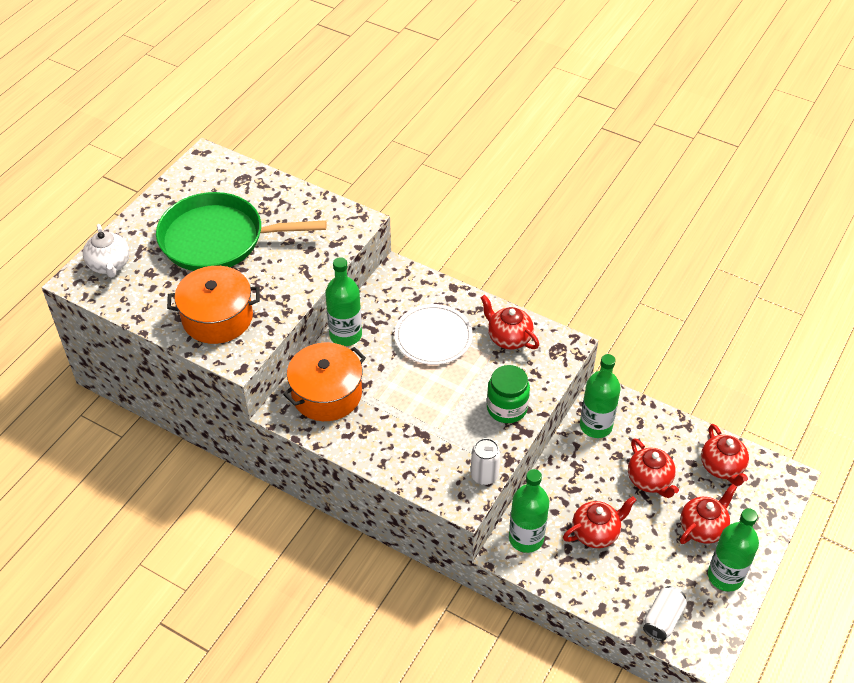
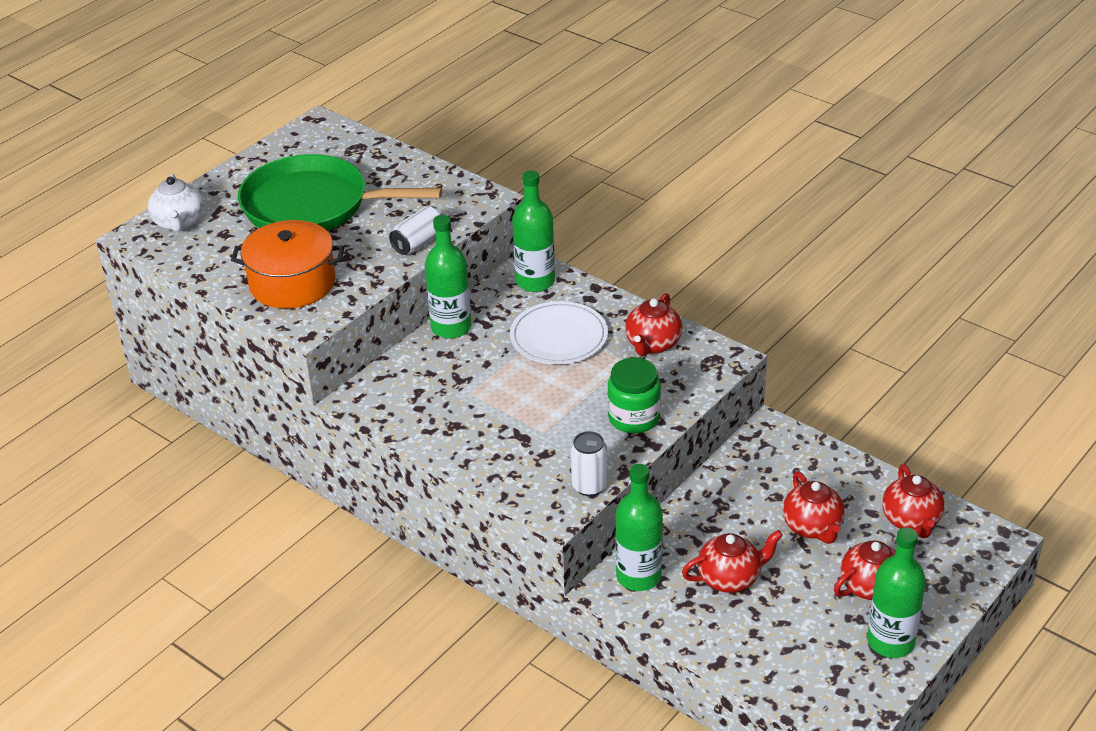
camera: 10 degrees right, 10 degrees down
(326, 394) = (413, 386): orange pot -> none
(508, 338) = (652, 345): red teapot -> red teapot turned 120 degrees counterclockwise
(596, 426) = (754, 462): green bottle -> green bottle (535, 281)
(662, 619) = (797, 681): white can -> white can (419, 243)

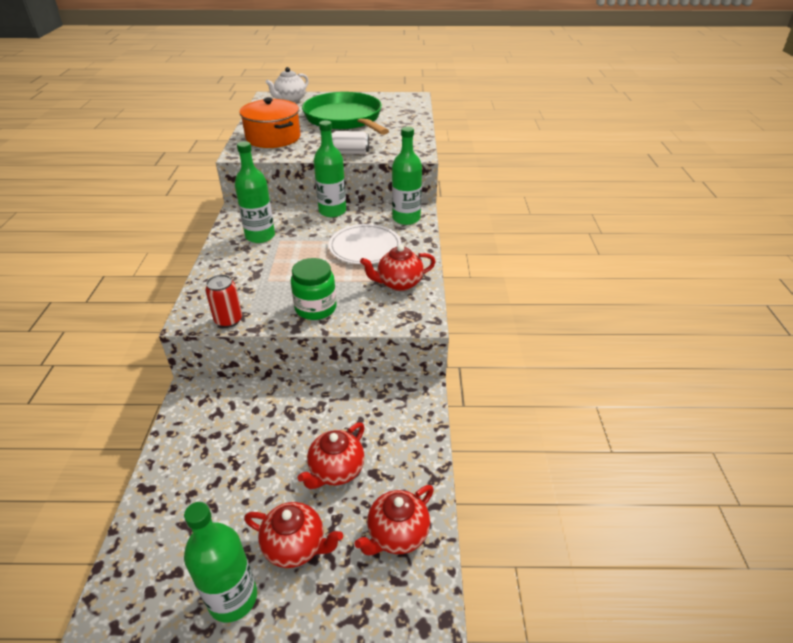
camera: 50 degrees right, 0 degrees up
(589, 486) = (228, 320): white can -> red can
(638, 576) = (214, 401): green bottle -> green bottle (260, 236)
(730, 578) = (243, 450): red teapot -> none

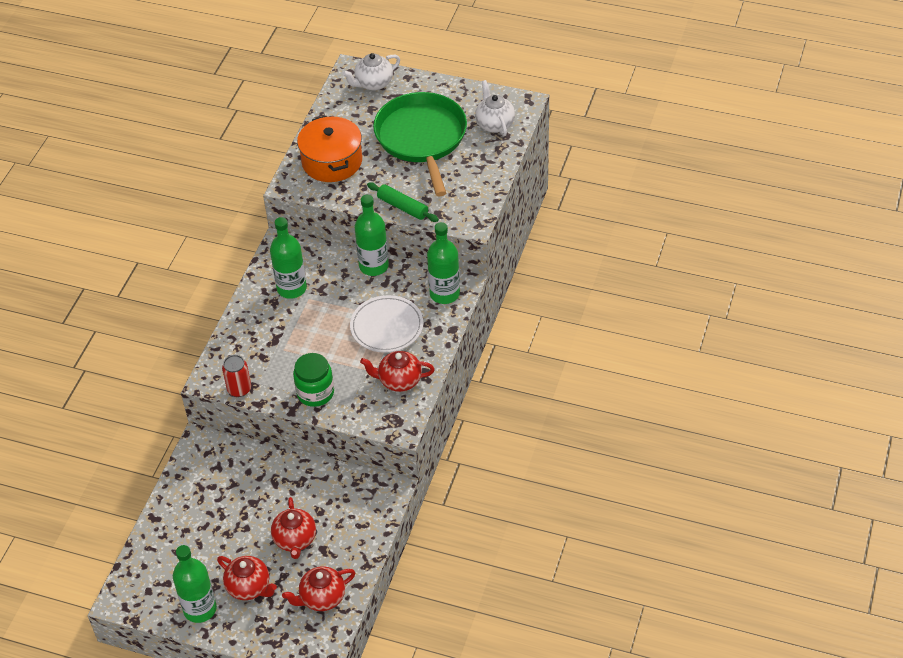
camera: 20 degrees right, 10 degrees up
(336, 471) = (295, 540): red teapot -> red teapot turned 60 degrees counterclockwise
(350, 153) = (403, 207): white can -> green rolling pin
(399, 107) = (494, 124): none -> white teapot

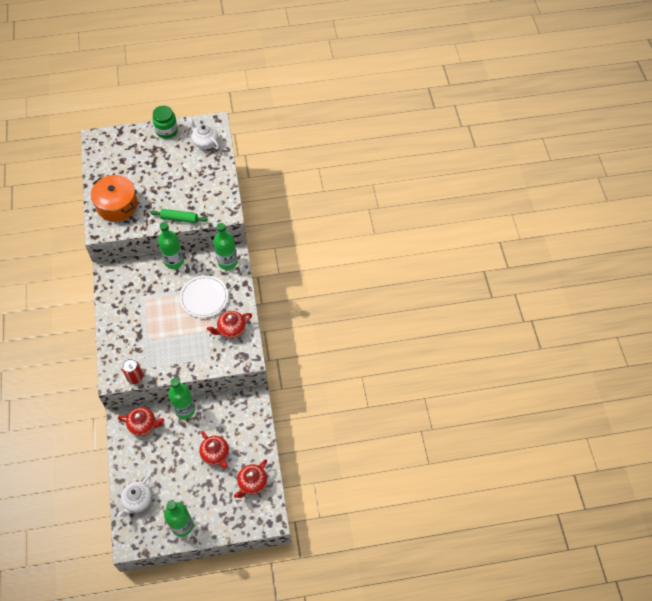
camera: 30 degrees left, 10 degrees up
(249, 587) = (205, 497): red teapot -> red teapot (143, 425)
(291, 288) = (130, 297): green bottle -> green bottle (185, 409)
(315, 393) = (184, 359): green jar -> green jar (166, 130)
(373, 83) = (114, 142): white teapot -> white teapot (138, 501)
(422, 138) = (165, 168): green pan -> none

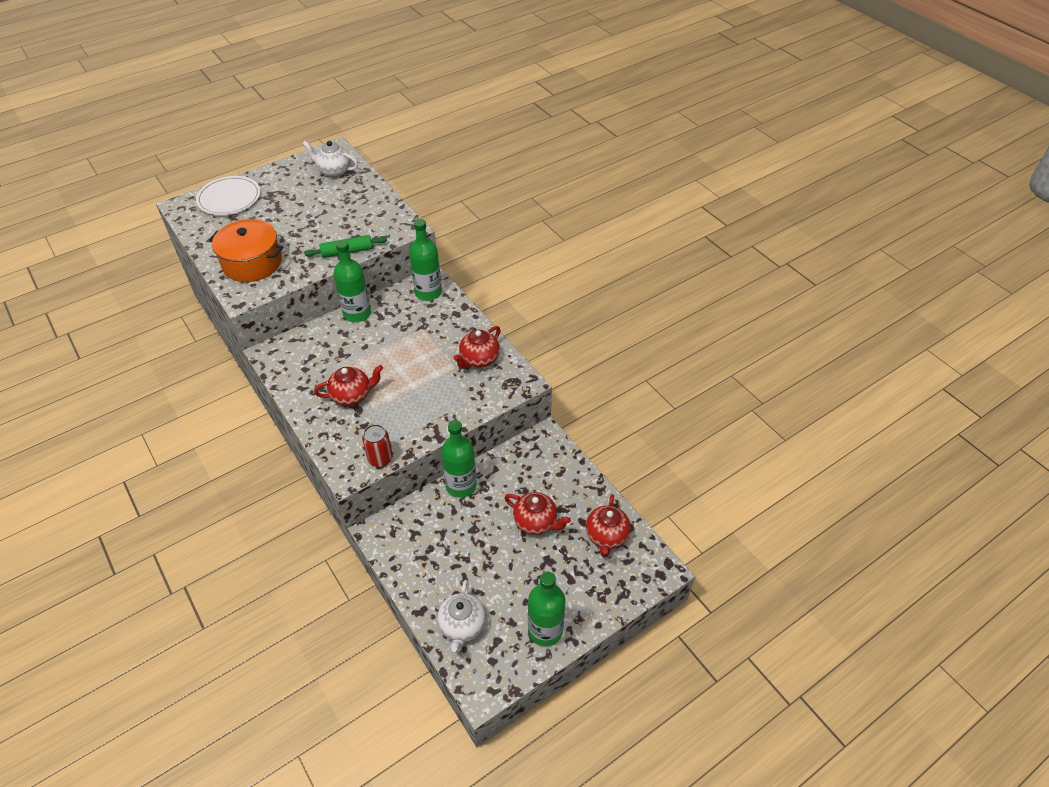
camera: 25 degrees left, 10 degrees down
(143, 425) = (414, 527): red teapot -> red teapot (352, 395)
(166, 130) = (276, 173): green jar -> none
(204, 297) = (421, 338): white plate -> white plate (229, 198)

